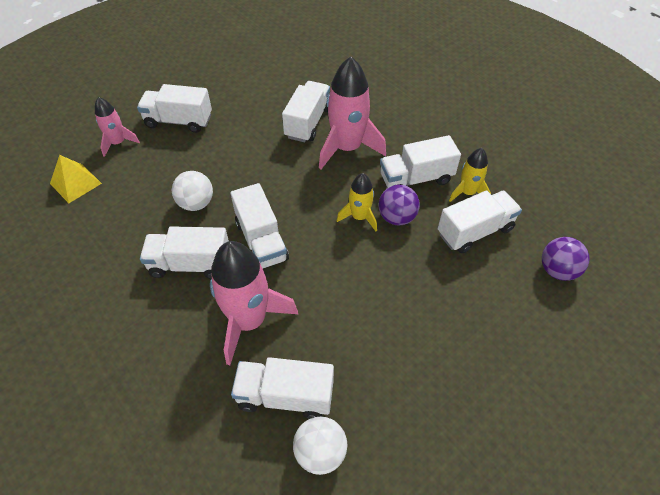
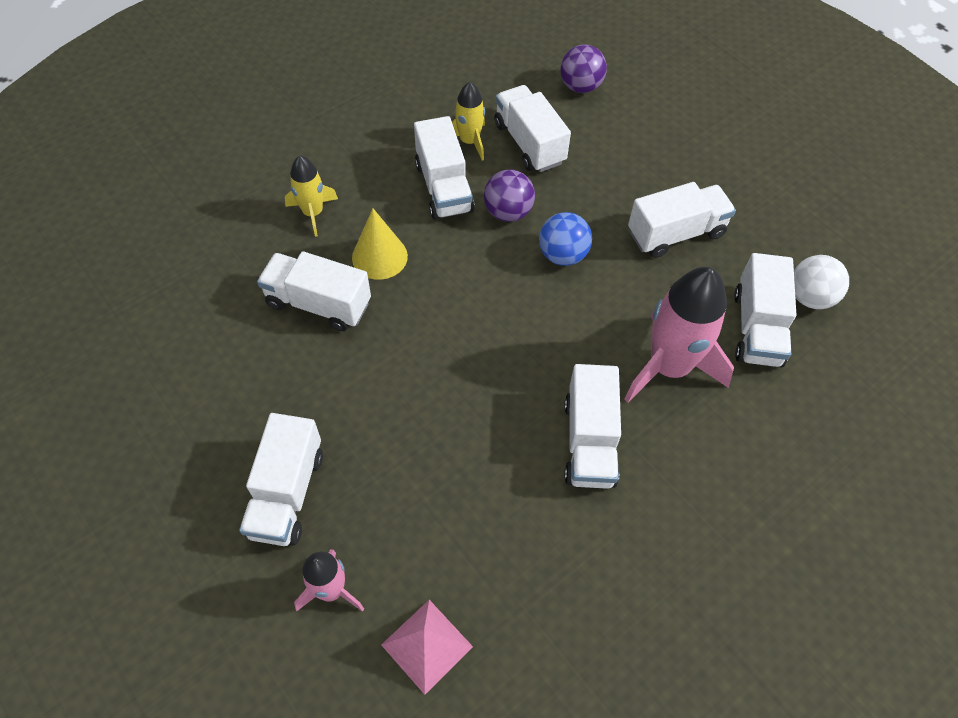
camera: 90 degrees left, 5 degrees up
(75, 183) = (427, 646): yellow pyramid -> pink pyramid
(196, 203) = (479, 445): white ball -> none
(261, 241) = (547, 358): white truck -> white truck (676, 233)
(347, 148) = (379, 257): pink rocket -> yellow cone
(357, 252) = (562, 255): none -> blue ball
(359, 217) = (506, 250): yellow rocket -> yellow rocket (313, 213)

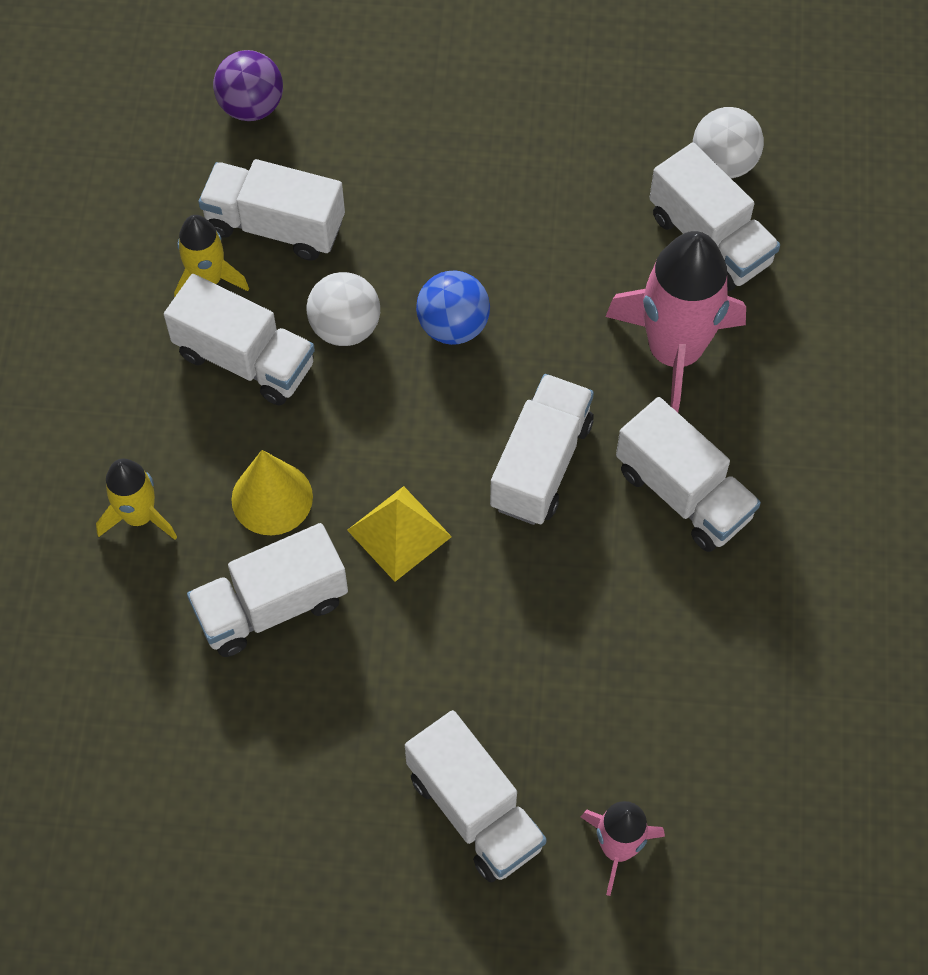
camera: 45 degrees left, 5 degrees up
(418, 326) = (399, 533): none -> yellow pyramid
(427, 646) = (749, 806): pink pyramid -> none
(508, 212) = (345, 327): purple ball -> white ball
(676, 233) = (535, 202): white truck -> white truck (541, 464)

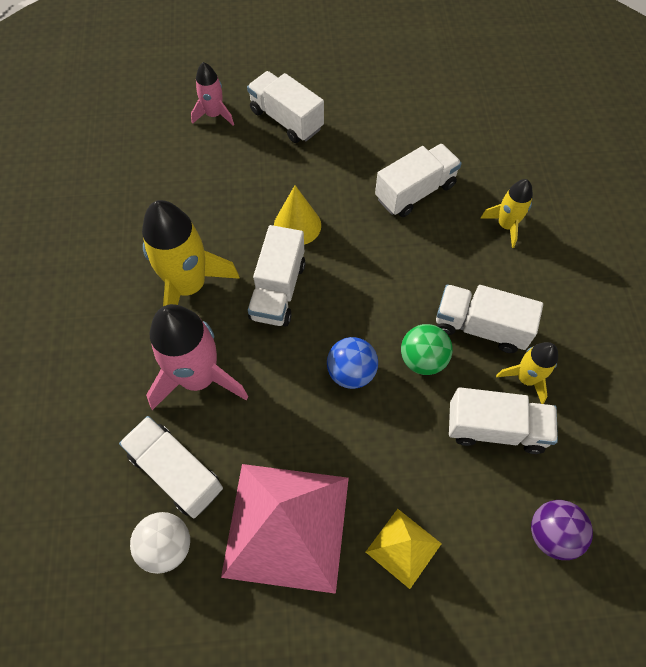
camera: 170 degrees right, 0 degrees up
(272, 498) = (434, 246): yellow cone -> yellow cone (297, 225)
(345, 327) = (422, 359): white ball -> green ball
(399, 533) = (355, 238): yellow pyramid -> yellow pyramid (403, 547)
(573, 162) = (287, 525): none -> pink pyramid
(683, 493) = (189, 286): white truck -> yellow rocket

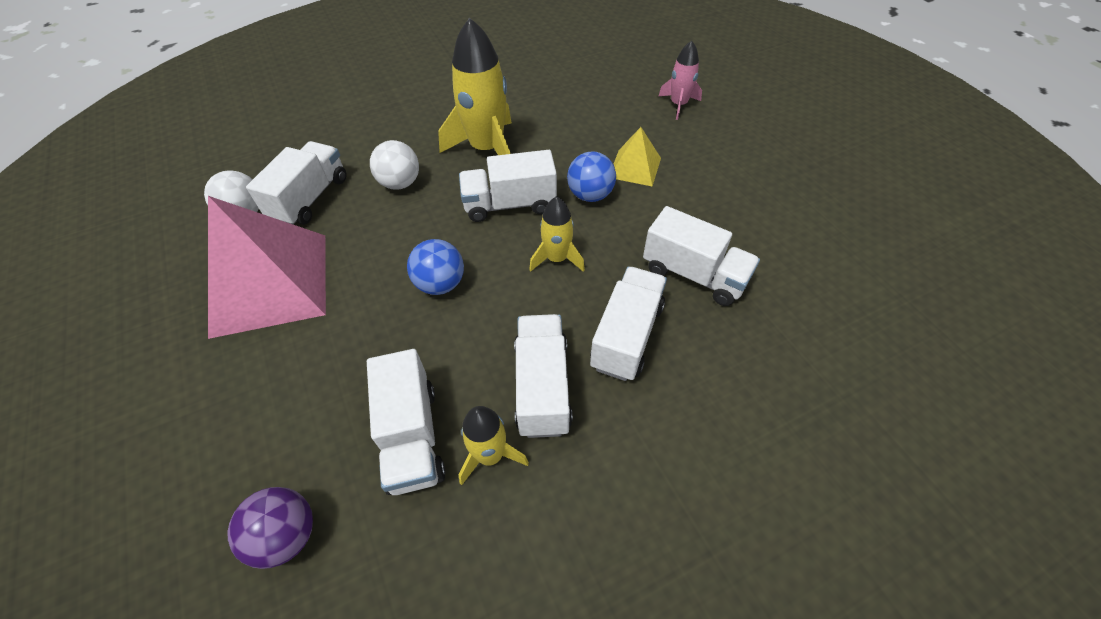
camera: 70 degrees right, 10 degrees down
(199, 377) = (400, 183): pink rocket -> white ball
(286, 120) = (711, 150): white truck -> white truck (626, 336)
(297, 225) = (590, 195): yellow cone -> blue ball
(403, 547) = (257, 382): yellow pyramid -> yellow pyramid (635, 167)
(422, 359) = (477, 340): green ball -> none
(506, 225) = (705, 378): yellow rocket -> yellow rocket (557, 259)

